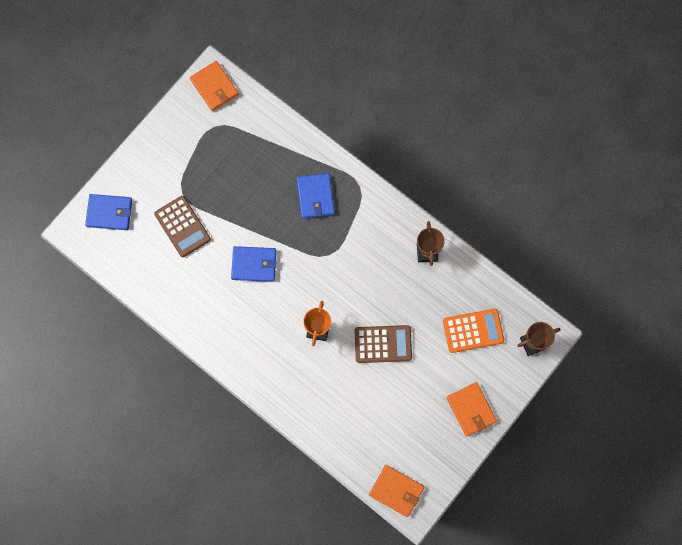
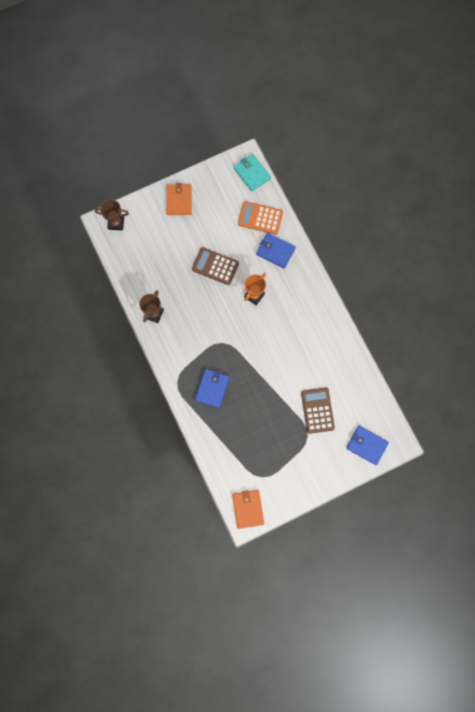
camera: 155 degrees left, 0 degrees up
(254, 264) = (278, 359): blue wallet -> blue wallet (275, 251)
(396, 491) = (252, 173): orange wallet -> turquoise wallet
(473, 330) = (151, 248): orange calculator -> orange calculator (260, 218)

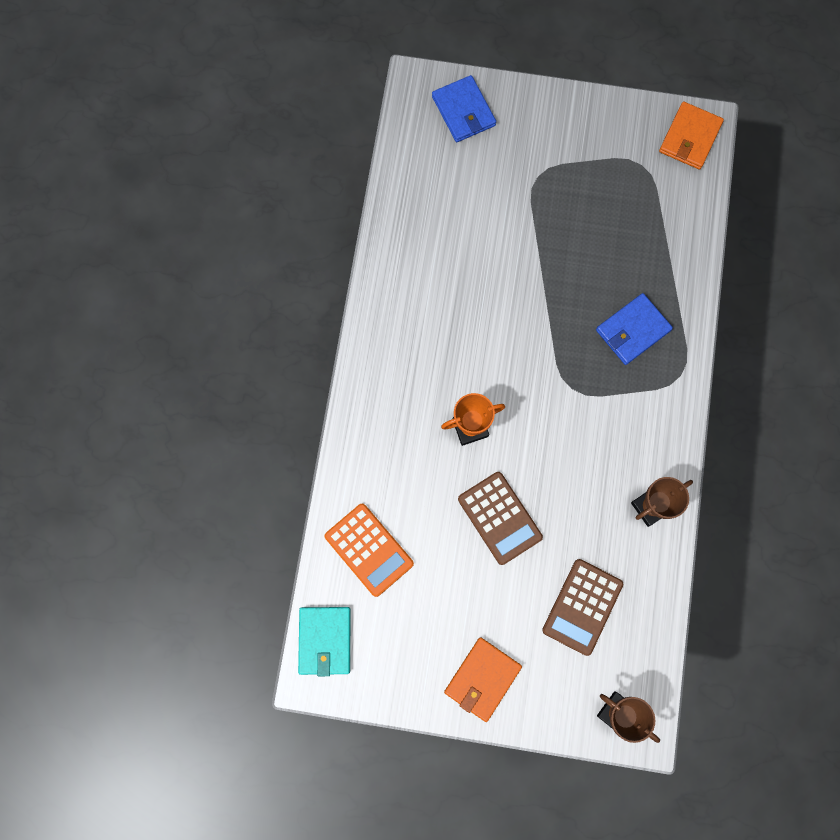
camera: 145 degrees left, 0 degrees up
(275, 251) = (385, 476): blue wallet -> none
(317, 410) = (498, 199): brown calculator -> brown calculator (582, 607)

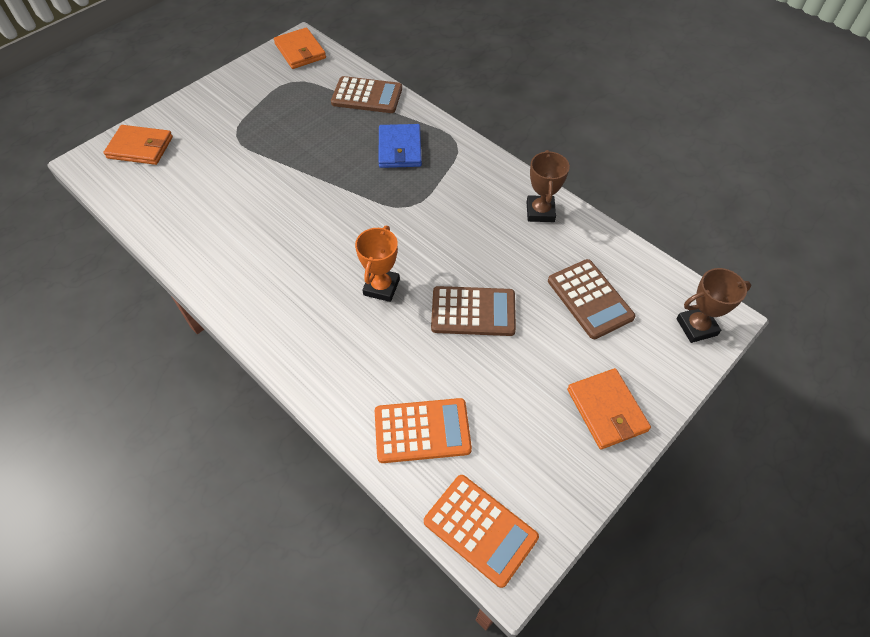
camera: 55 degrees left, 20 degrees down
(325, 640) = (480, 529): turquoise wallet -> orange calculator
(463, 111) = (140, 147): blue wallet -> orange wallet
(678, 249) = (367, 96): none -> brown calculator

